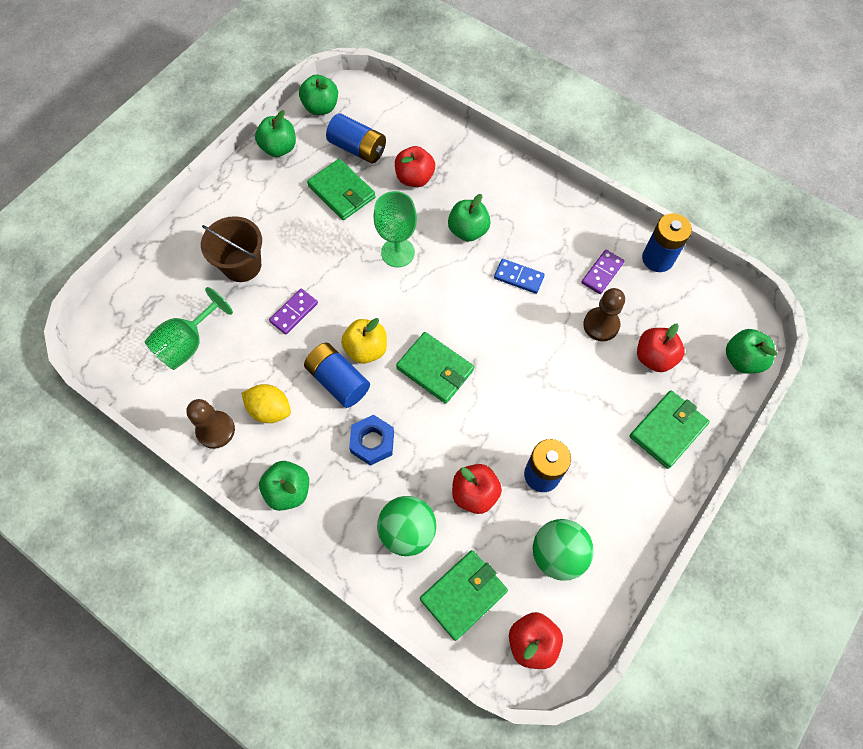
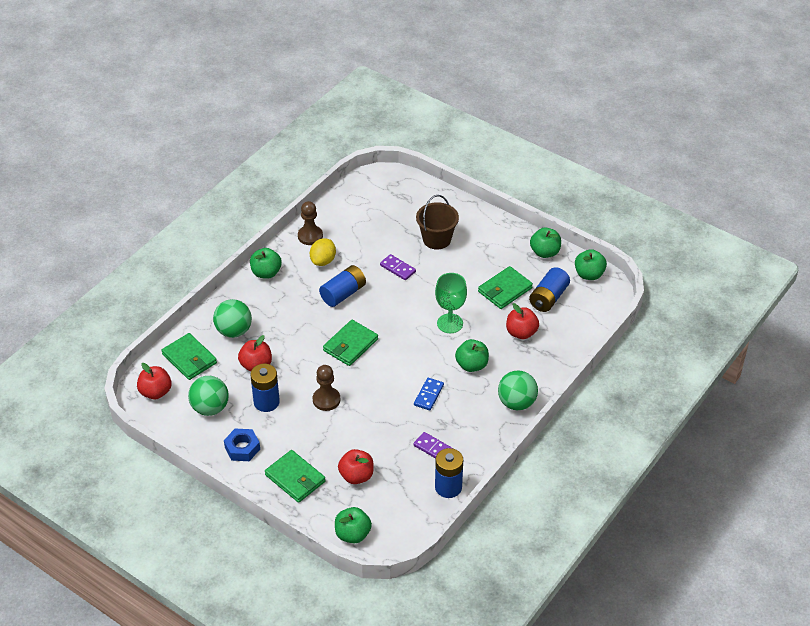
camera: 90 degrees right, 20 degrees down
(188, 343) = (374, 218): green goblet -> none
(366, 349) = (367, 307): yellow apple -> none
(372, 442) = (297, 312): blue nut -> blue nut (242, 448)
(525, 187) = (516, 403): none -> green ball
(601, 325) = (385, 444): brown pawn -> brown pawn (326, 400)

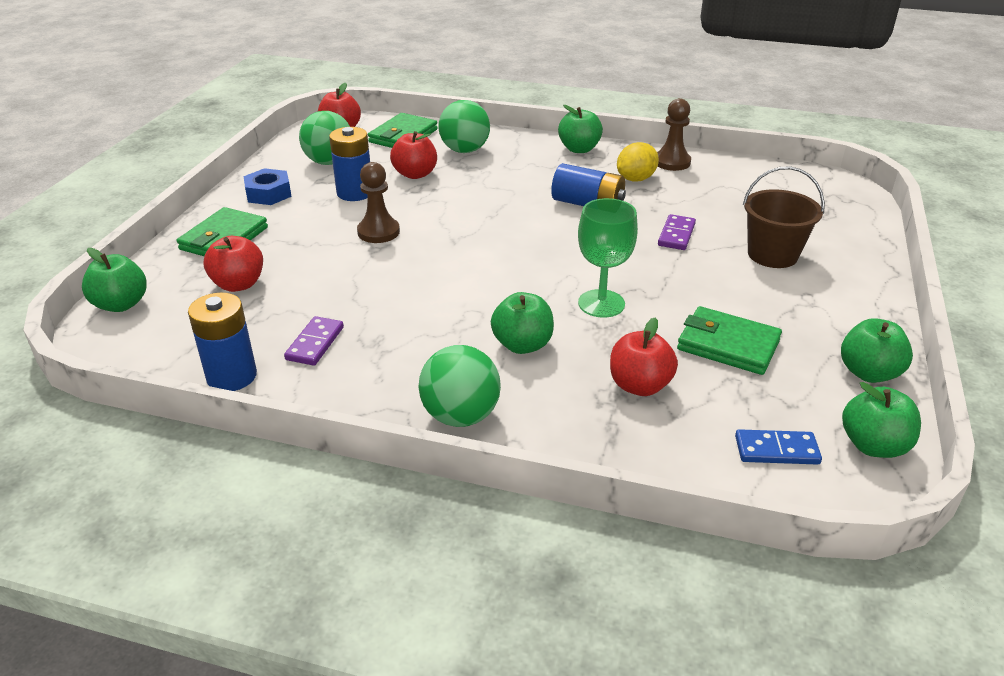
camera: 70 degrees right, 10 degrees down
(323, 261) = (636, 179): yellow lemon -> yellow lemon turned 45 degrees counterclockwise
(350, 345) = (494, 229): green wallet -> none
(429, 395) = (430, 315): blue domino -> blue domino (776, 450)
(548, 298) = (756, 402): blue battery -> none

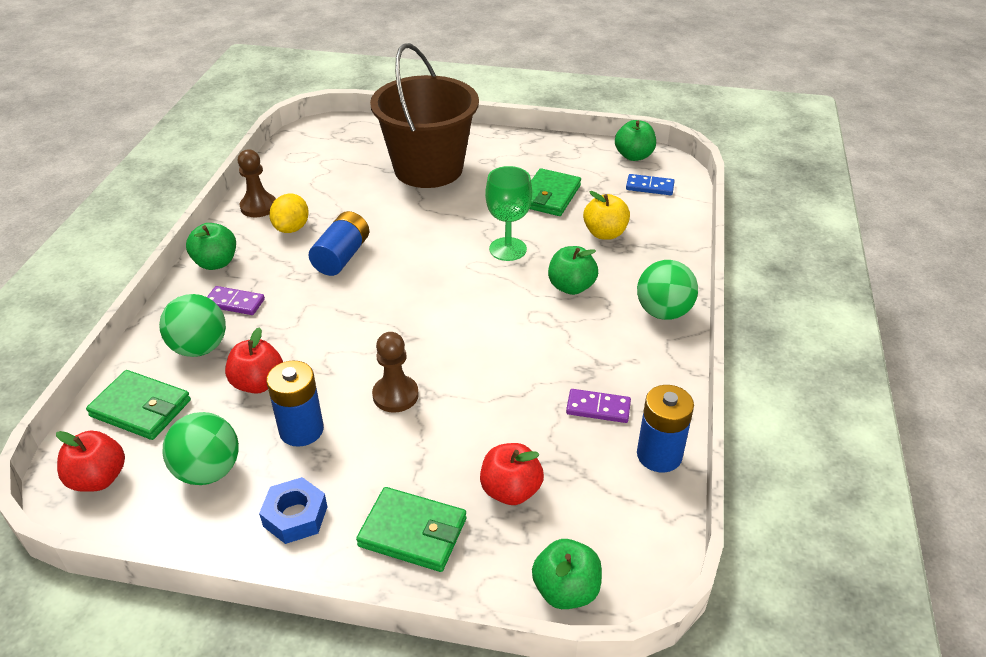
camera: 95 degrees left, 5 degrees up
(636, 179) = (292, 228): yellow lemon -> yellow lemon turned 60 degrees clockwise
(639, 386) = (605, 233): red apple -> yellow apple
(676, 235) = (398, 210): purple domino -> purple domino (234, 303)
(772, 255) = (428, 169): brown bucket -> brown bucket, size x1.81
(776, 450) = (649, 187): blue domino -> blue domino turned 75 degrees counterclockwise
(868, 373) = (566, 149): green apple -> none

